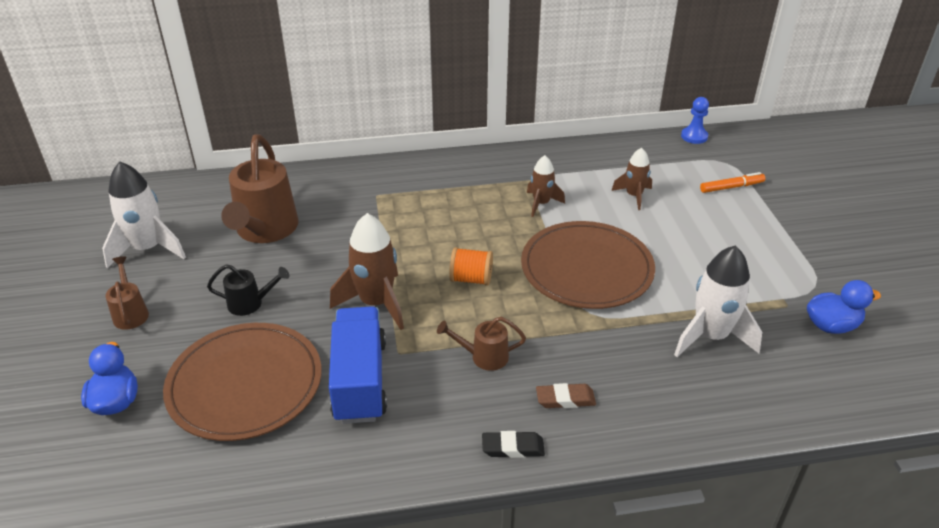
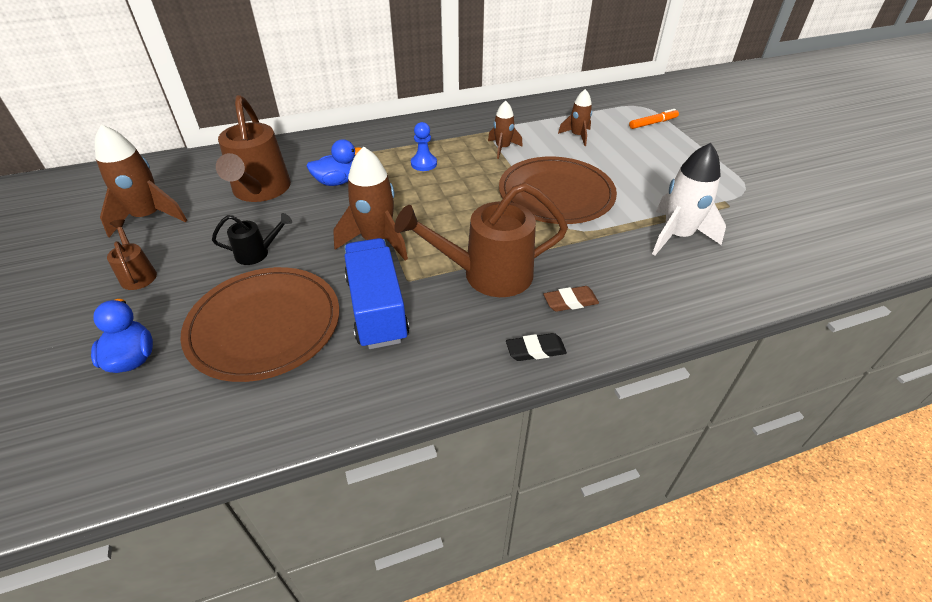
camera: 10 degrees left, 5 degrees up
(148, 249) = (148, 217): white rocket -> brown rocket
(471, 279) = (458, 212): orange spool -> none
(483, 357) = (487, 274): brown watering can -> brown watering can, size x2.03
(694, 136) = (611, 90): blue pawn -> blue pawn (424, 164)
(831, 326) = (770, 217): blue duck -> blue duck (337, 182)

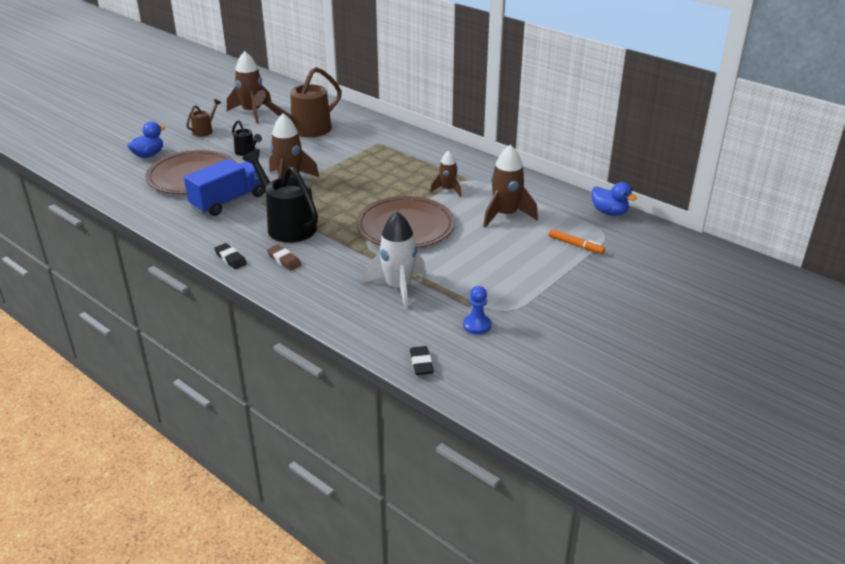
camera: 60 degrees right, 10 degrees down
(337, 182) = (338, 148): blue duck -> blue duck (609, 212)
(424, 164) = (392, 168): blue pawn -> blue pawn (477, 325)
(487, 274) = (287, 225): brown watering can -> black watering can
(577, 136) = (505, 215): brown rocket -> brown rocket, size x1.69
(826, 266) = (421, 363): none -> black eraser

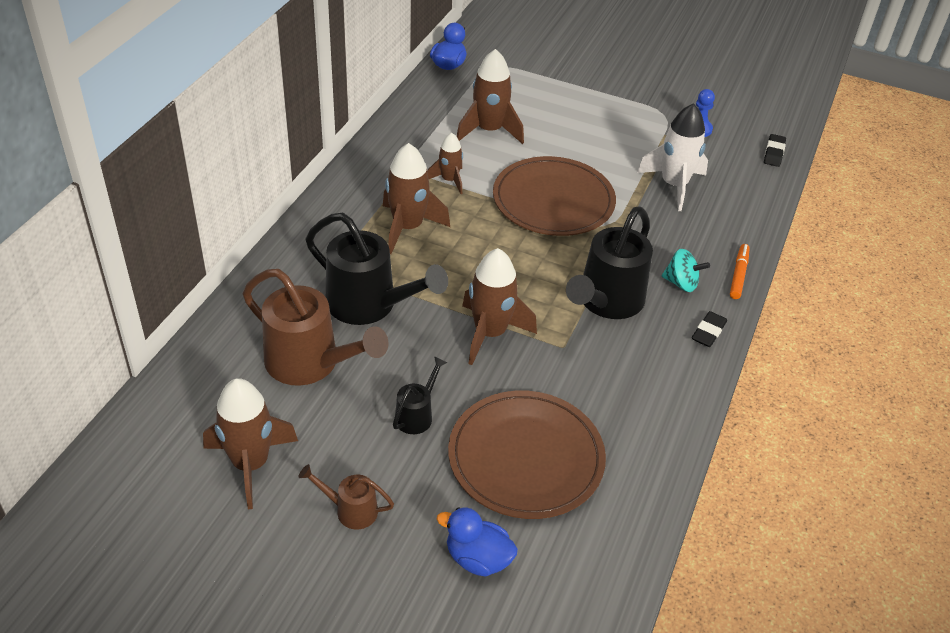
camera: 110 degrees left, 10 degrees up
(229, 201) = (578, 383): blue truck -> none
(284, 260) = (681, 283): brown eraser -> turquoise spinning top
(338, 149) = (370, 305): none -> black watering can
(402, 169) = (408, 228): none -> brown rocket
(421, 363) = (774, 153): black eraser -> black eraser turned 45 degrees counterclockwise
(576, 245) = (527, 82): orange marker -> orange marker (738, 275)

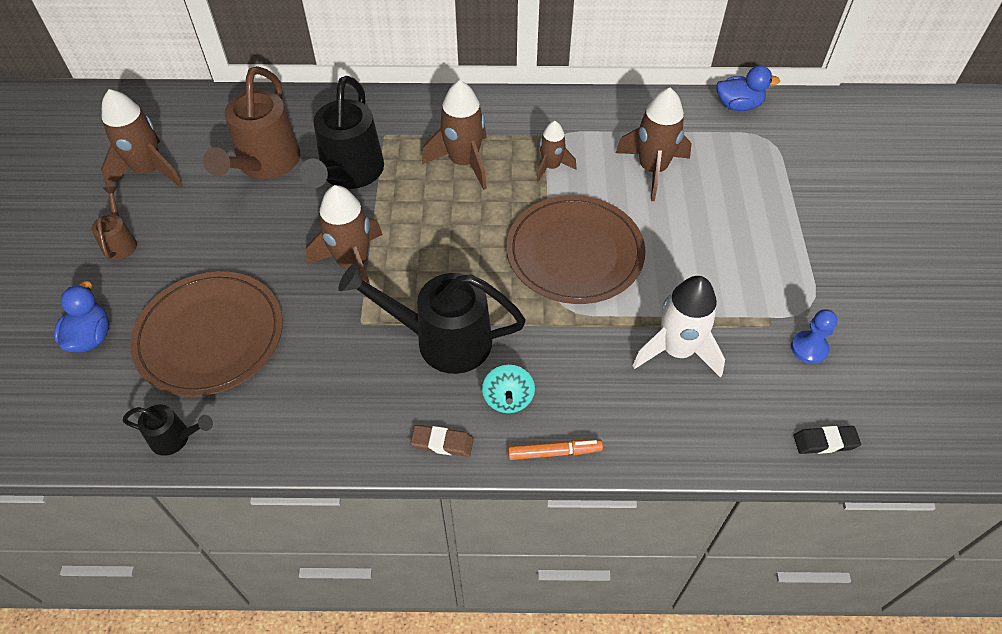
camera: 70 degrees right, 10 degrees up
(417, 415) = (233, 247): black watering can -> black watering can (175, 438)
(708, 332) = (442, 443): black eraser -> brown eraser

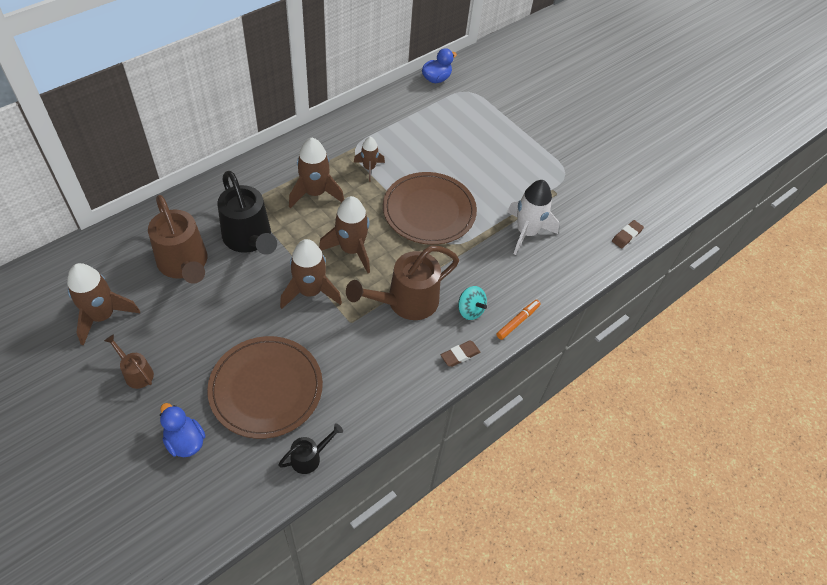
camera: 45 degrees left, 0 degrees up
(442, 340) = (405, 302): black watering can -> brown watering can
(652, 169) = (425, 140): brown rocket -> brown rocket (351, 250)
(809, 348) = (582, 194): blue pawn -> none
(825, 442) = (626, 236): black eraser -> brown eraser

